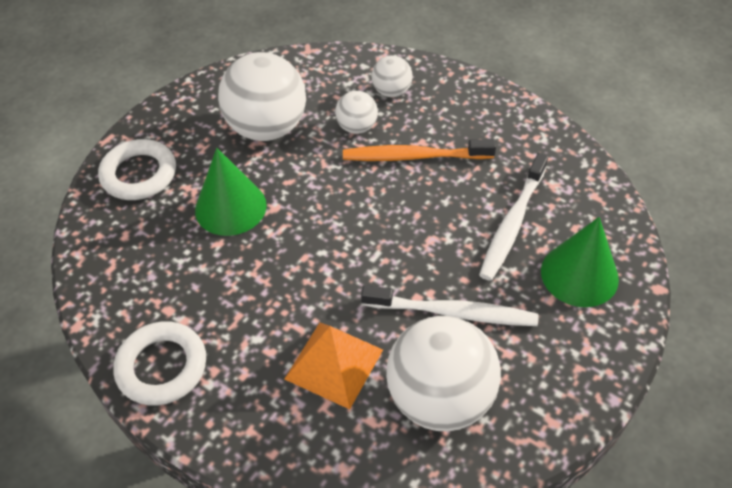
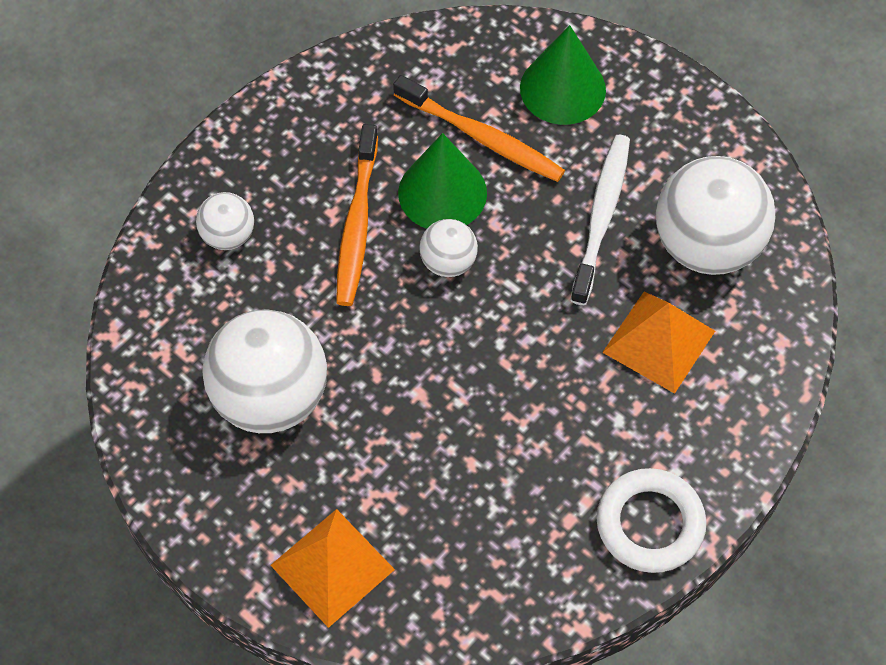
camera: 85 degrees left, 10 degrees up
(139, 174) = (332, 567): white ring -> orange pyramid
(230, 207) = (412, 446): green cone -> green cone (442, 192)
(357, 127) = (290, 285): white ball -> white ball (448, 262)
(512, 223) = (482, 137): white toothbrush -> orange toothbrush

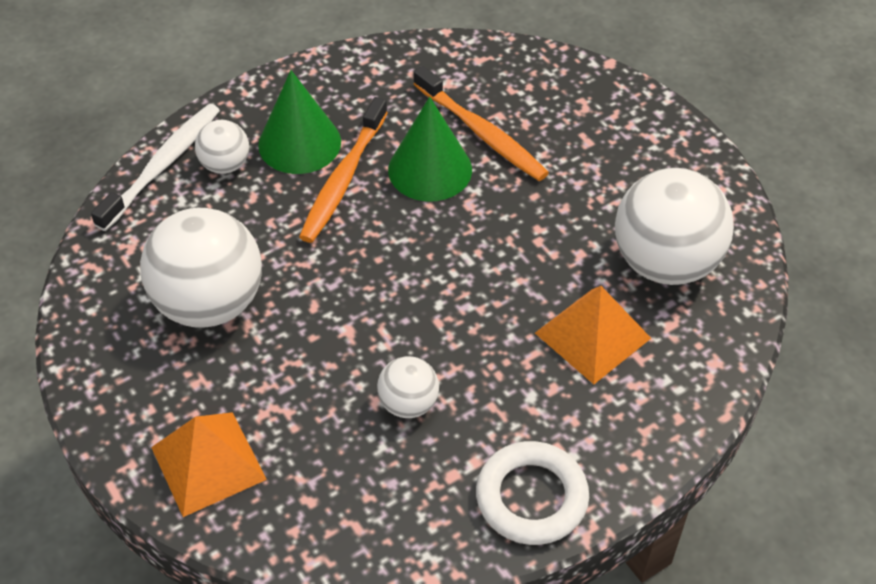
camera: 15 degrees right, 10 degrees down
(448, 262) = (415, 226): white ball -> white ball (408, 403)
(562, 88) = (569, 109): green cone -> green cone (299, 143)
(601, 216) = (571, 218): white toothbrush -> white toothbrush (163, 165)

